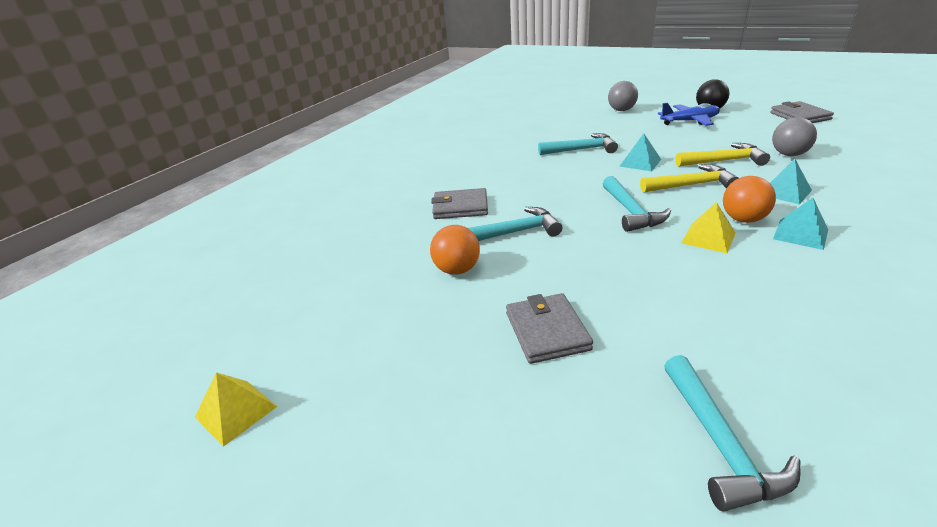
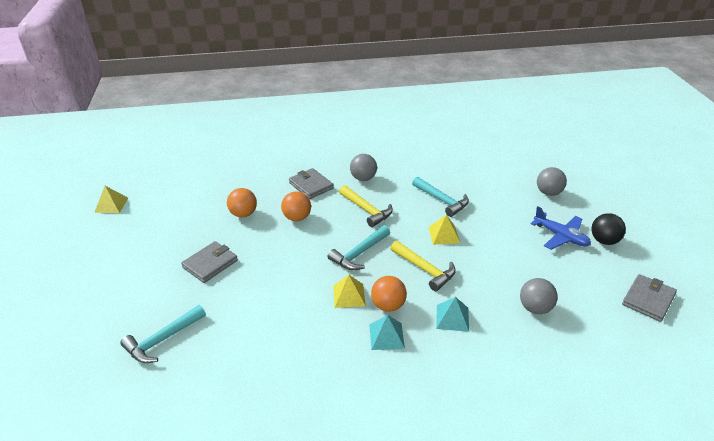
camera: 50 degrees right, 5 degrees up
(490, 175) = (363, 178): none -> grey ball
(515, 232) = (297, 218): turquoise hammer -> orange ball
(640, 162) = (444, 235): turquoise pyramid -> yellow pyramid
(724, 161) = (486, 275): yellow hammer -> yellow hammer (366, 210)

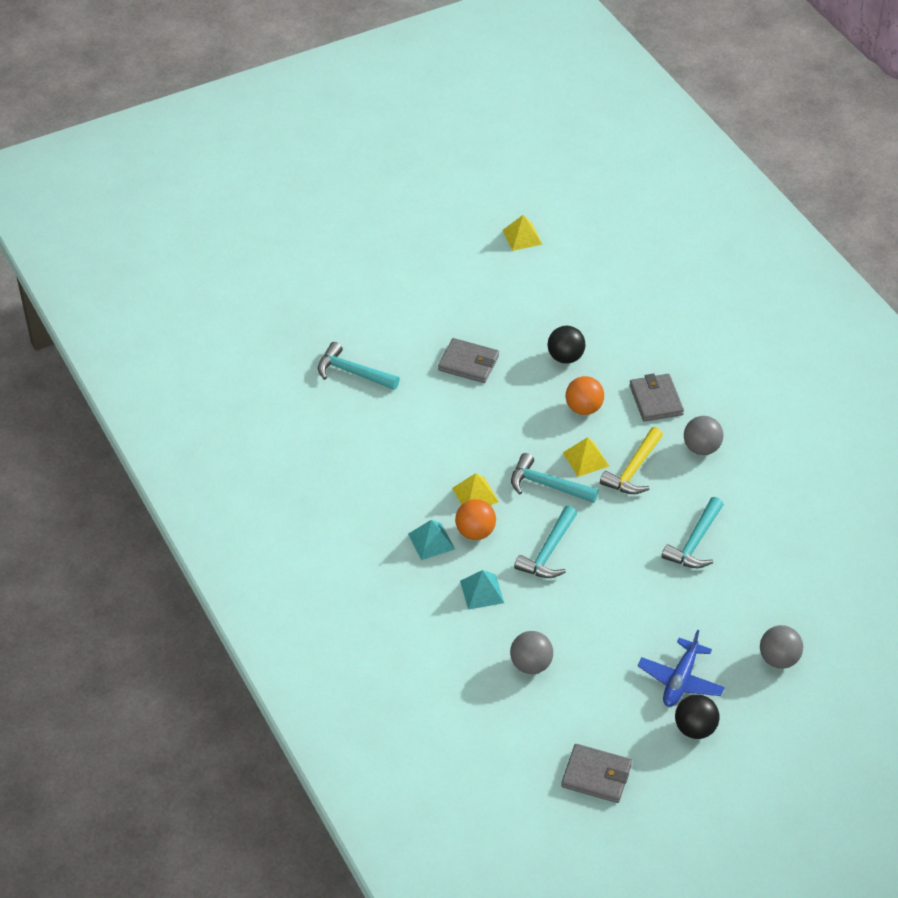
camera: 70 degrees right, 10 degrees up
(243, 214) = (565, 357): orange ball -> black ball
(311, 186) = (655, 400): grey wallet -> grey wallet turned 45 degrees counterclockwise
(425, 269) = (548, 552): yellow hammer -> turquoise hammer
(444, 235) = (623, 558): yellow pyramid -> yellow pyramid (586, 459)

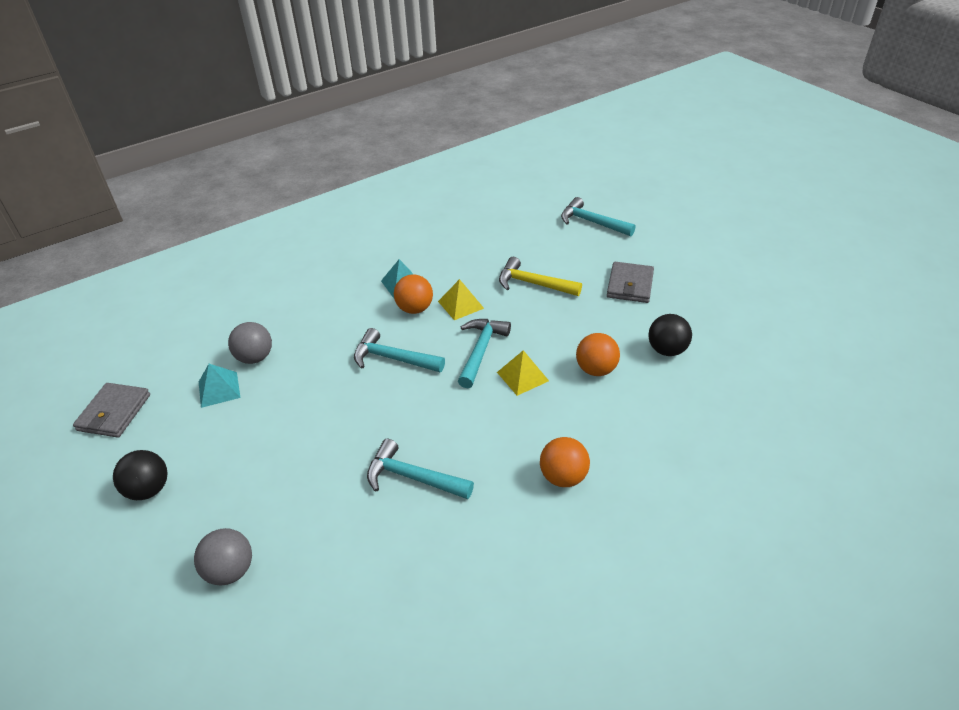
camera: 85 degrees right, 5 degrees down
(352, 372) = (591, 222): turquoise hammer -> turquoise hammer turned 75 degrees counterclockwise
(482, 591) = (344, 319): turquoise pyramid -> turquoise pyramid (219, 389)
(522, 237) = (833, 304): yellow pyramid -> none
(633, 470) = (514, 416): yellow hammer -> yellow hammer (533, 284)
(655, 400) = (629, 429): grey wallet -> none
(680, 680) = (216, 473): blue plane -> none
(701, 448) = (563, 477): grey ball -> orange ball

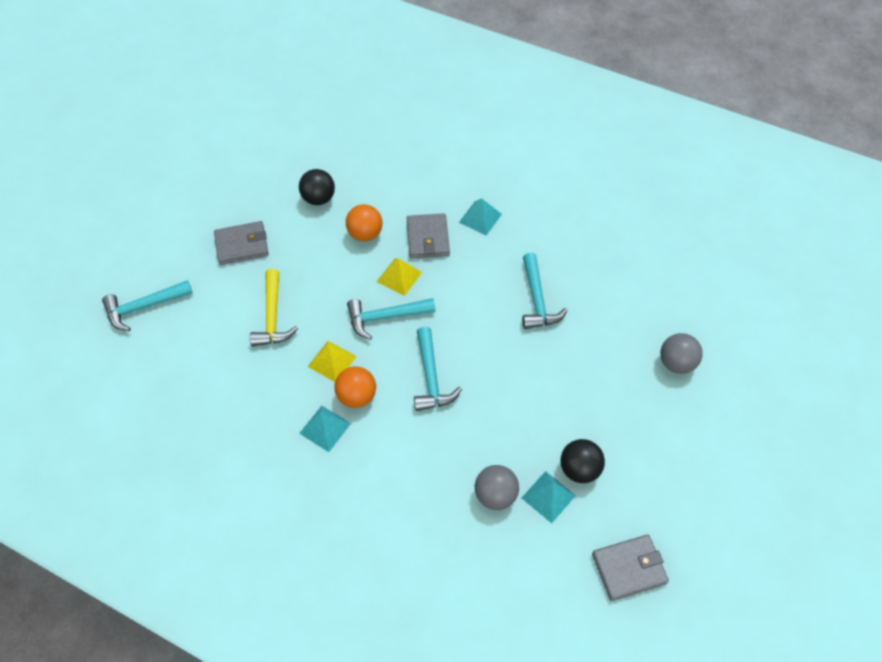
camera: 120 degrees left, 15 degrees up
(148, 489) = (667, 467): black ball -> black ball (579, 469)
(560, 417) = (428, 238): none -> grey wallet
(563, 477) = (480, 218): orange ball -> turquoise pyramid
(591, 222) = (144, 307): turquoise hammer -> turquoise hammer turned 60 degrees clockwise

